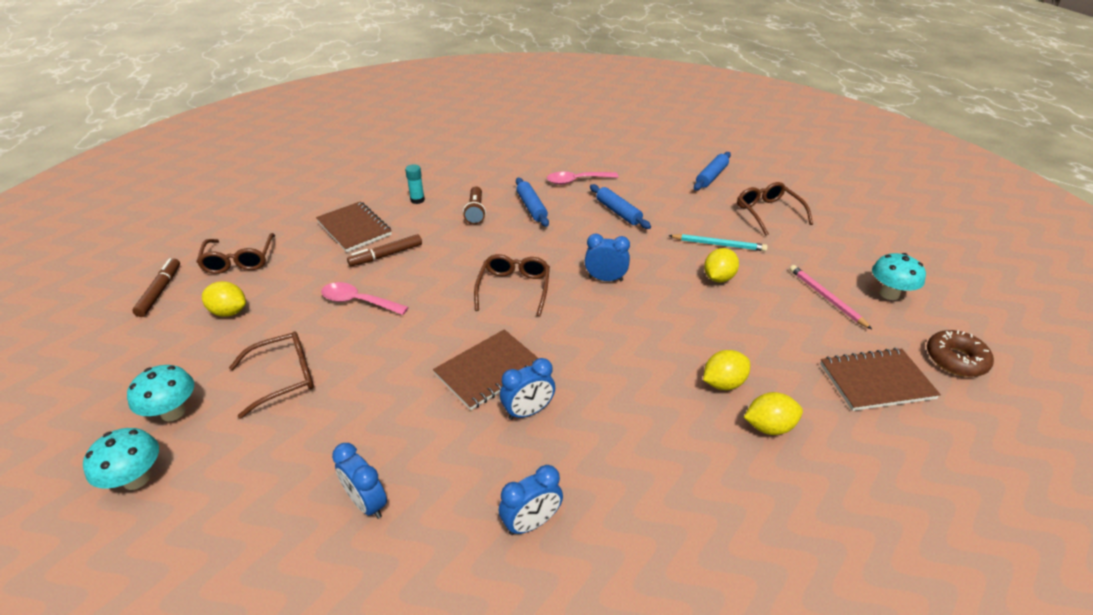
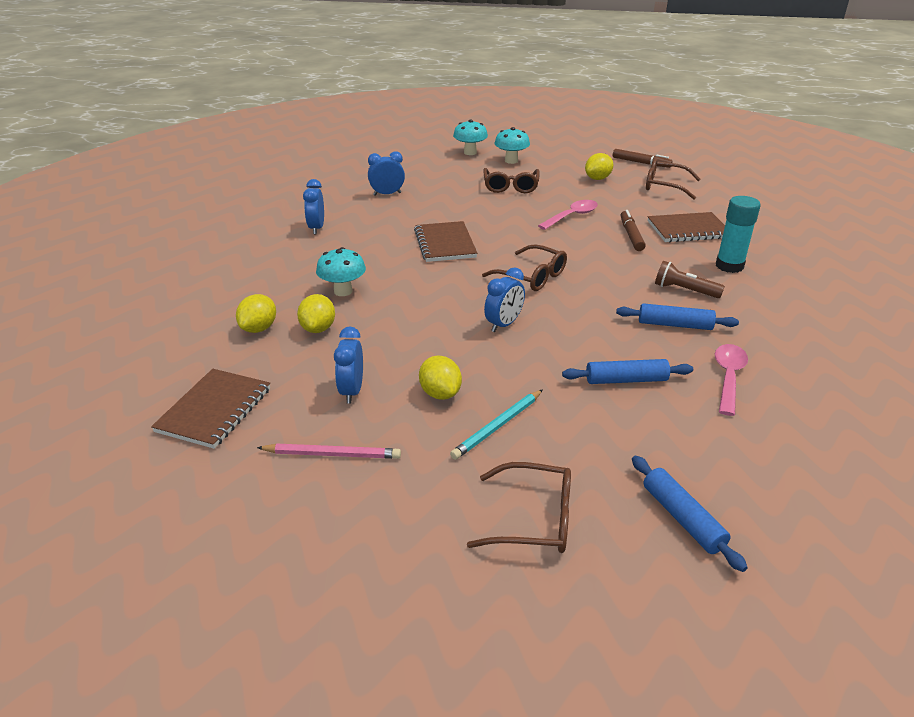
camera: 120 degrees right, 5 degrees down
(417, 200) = (729, 266): turquoise glue stick -> turquoise glue stick, size x1.66
(528, 412) = (392, 247): blue clock -> blue clock (351, 391)
(889, 294) = (279, 515): turquoise mushroom -> turquoise mushroom (343, 291)
(955, 359) = (157, 487): brown donut -> none

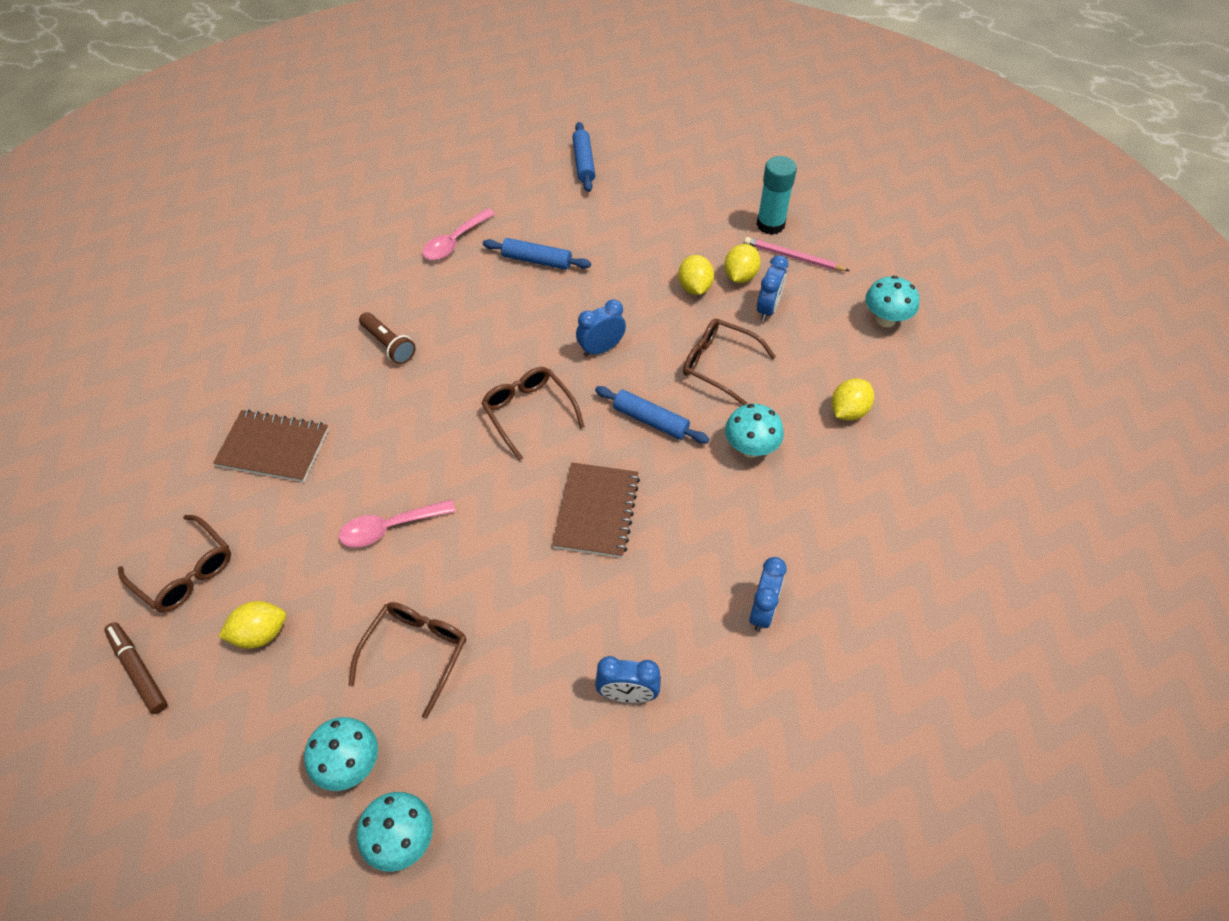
camera: 160 degrees left, 20 degrees up
(214, 410) = (885, 320): brown notebook -> turquoise mushroom
(318, 328) = (787, 394): yellow lemon -> yellow lemon (740, 276)
(498, 426) = (663, 248): turquoise pencil -> none
(534, 519) = (673, 183): brown glasses -> brown glasses (719, 364)
(631, 235) = (353, 457): brown marker -> none
(675, 325) = (443, 304): blue rolling pin -> blue rolling pin (650, 420)
(729, 266) = (303, 367): turquoise glue stick -> turquoise glue stick (770, 225)

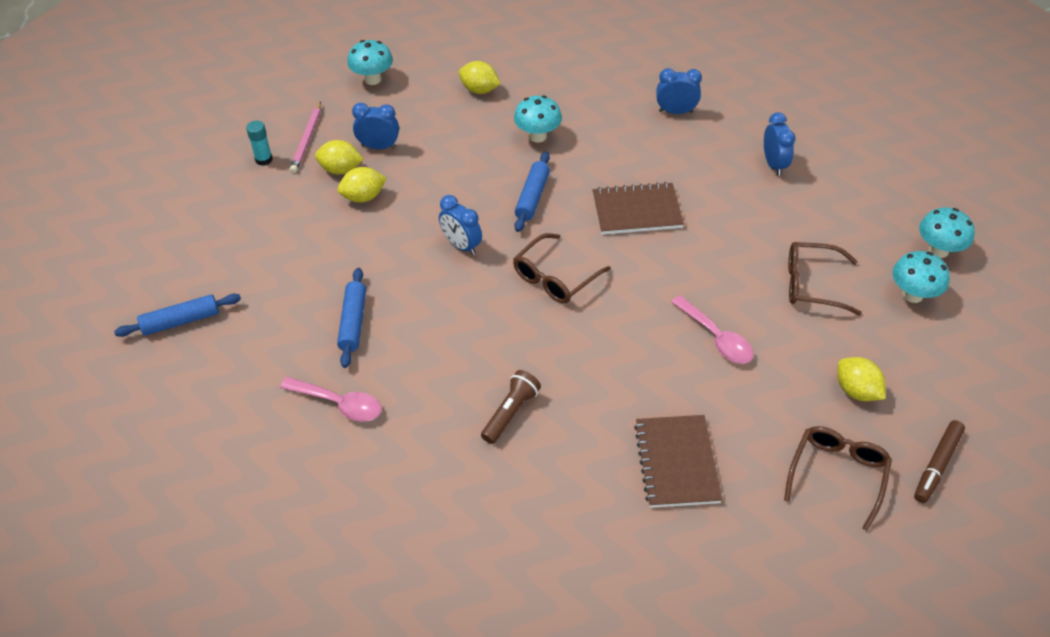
camera: 105 degrees left, 5 degrees down
(719, 364) = (455, 167): brown glasses -> none
(770, 225) = (264, 159): turquoise glue stick -> turquoise glue stick, size x0.60

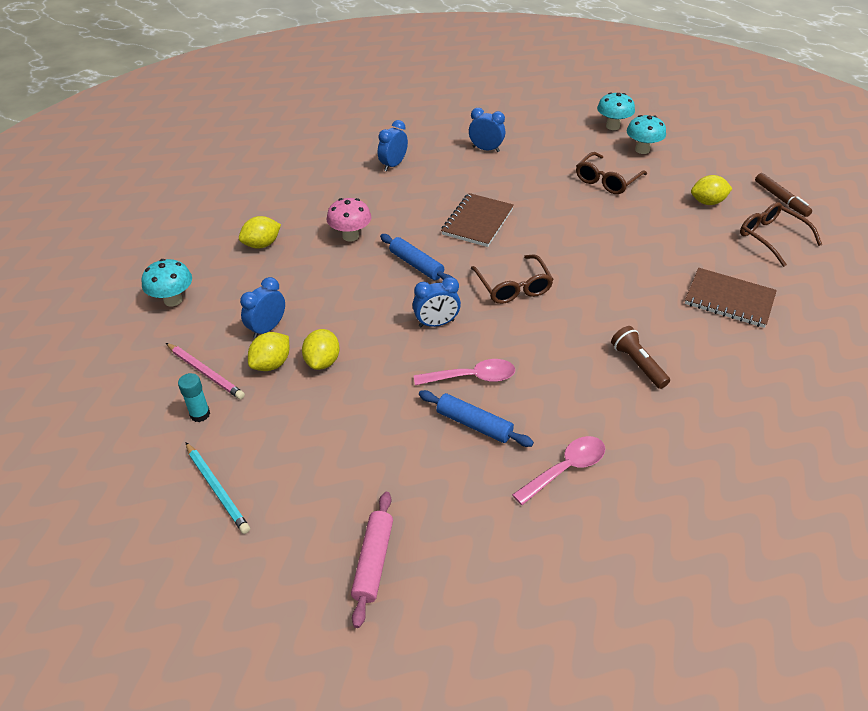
camera: 60 degrees left, 5 degrees down
(181, 321) = (373, 561): blue rolling pin -> pink rolling pin
(200, 206) = (217, 489): none -> turquoise pencil
(537, 136) = (350, 236): turquoise mushroom -> pink mushroom
(716, 338) = (627, 237): pink spoon -> pink spoon (472, 377)

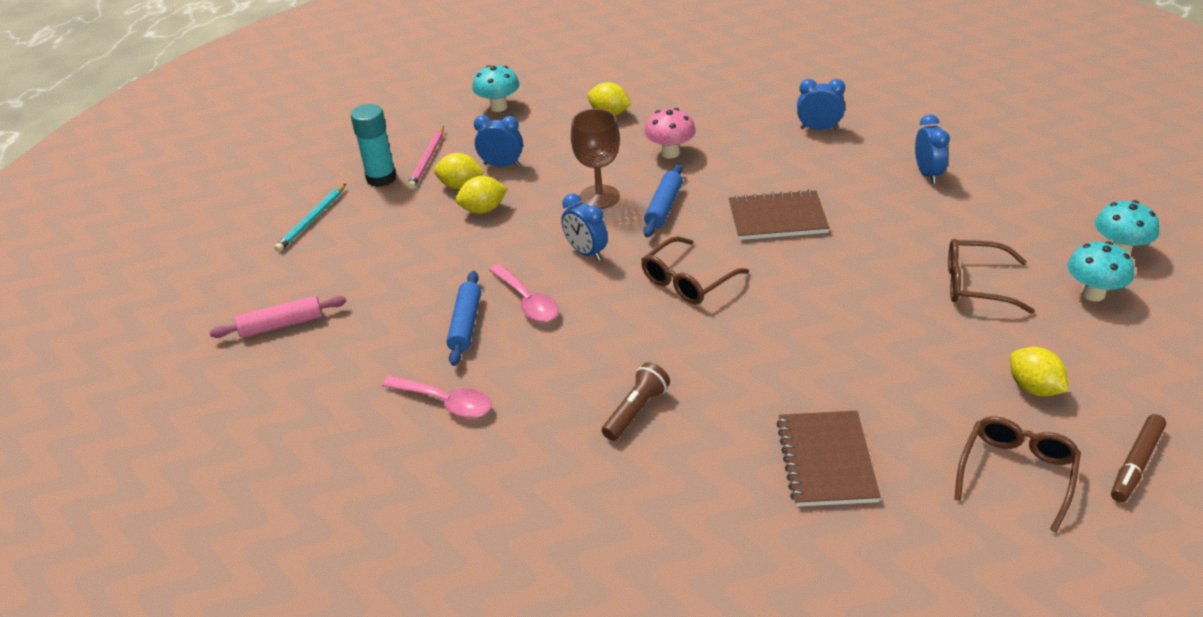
camera: 65 degrees right, 5 degrees down
(200, 414) = (381, 178): turquoise glue stick -> turquoise glue stick, size x1.66
(371, 291) = (599, 197): none -> brown goblet

